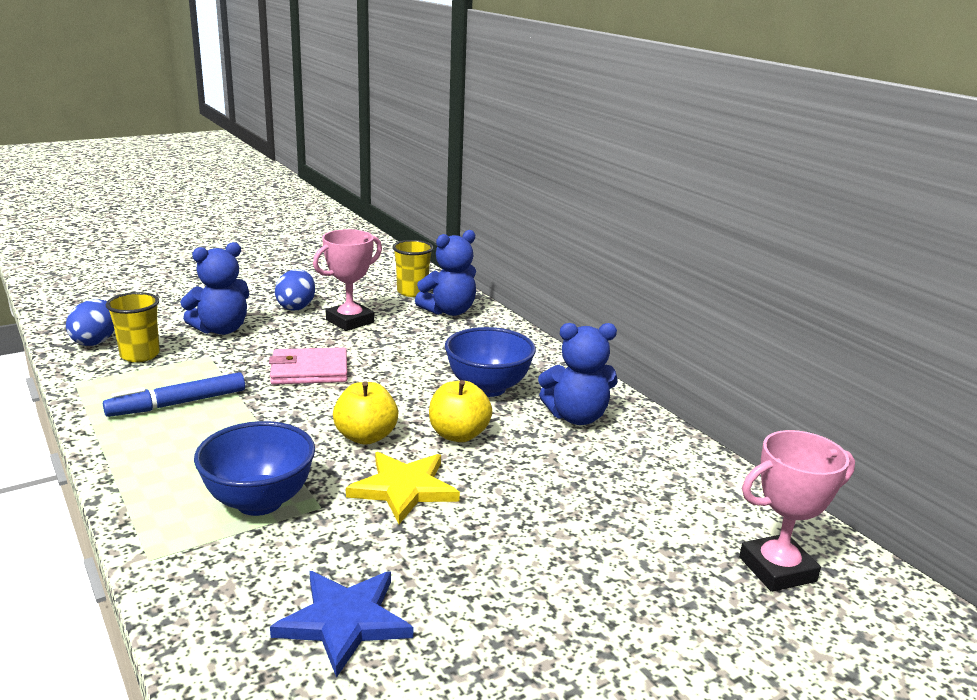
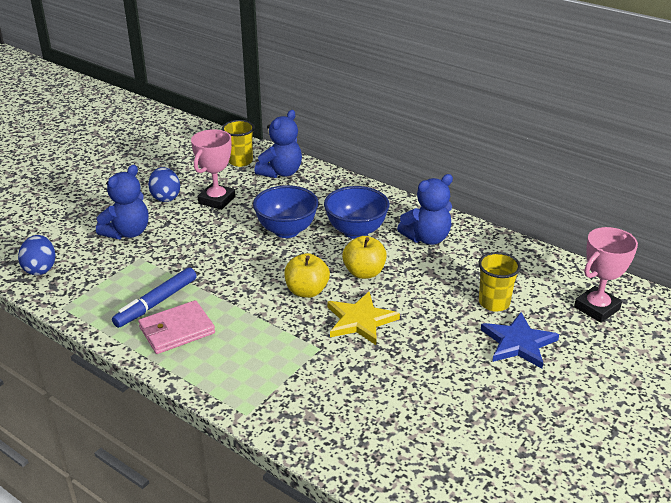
camera: 20 degrees left, 10 degrees up
(140, 355) = (87, 271): yellow cup -> yellow cup (494, 303)
(259, 501) = (279, 356): blue bowl -> blue bowl (286, 230)
(309, 371) = (224, 250): pink wallet -> pink wallet (177, 330)
(344, 621) = (393, 412): blue star -> blue star (518, 343)

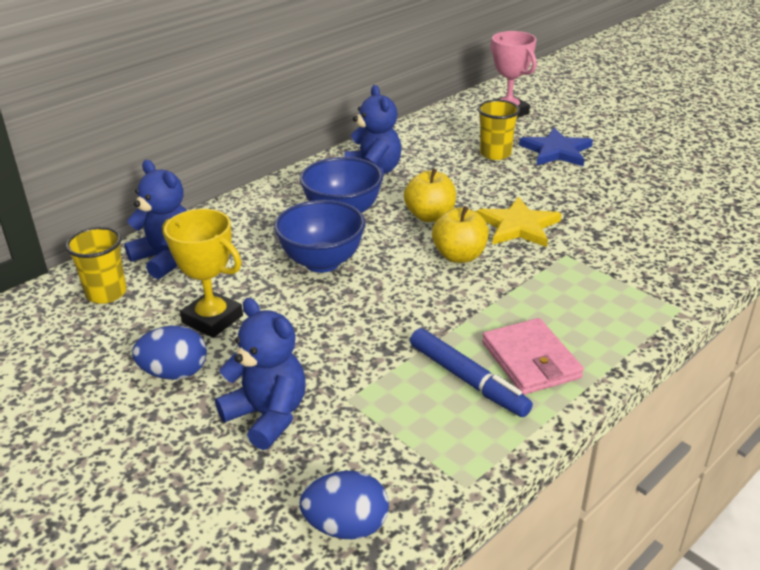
camera: 80 degrees left, 0 degrees up
(217, 200) = (212, 319): pink trophy -> yellow trophy

